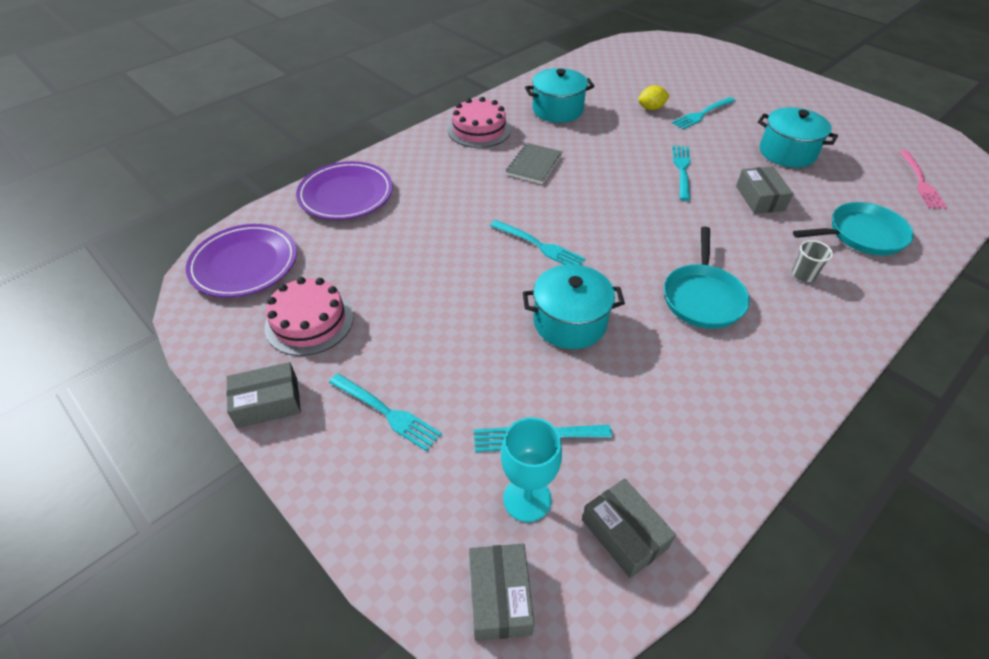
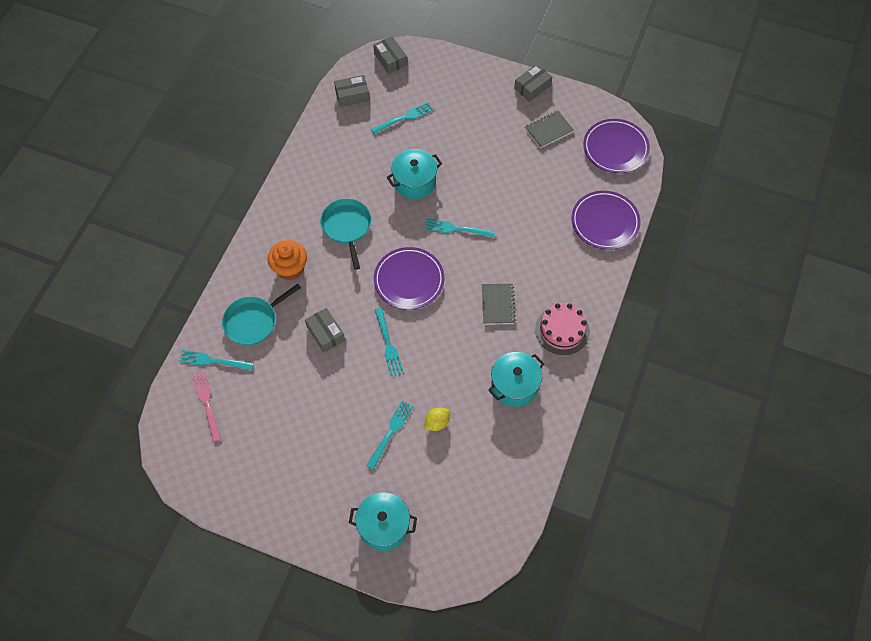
camera: 155 degrees right, 15 degrees up
(309, 321) = (549, 130): pink cake -> grey notebook
(386, 412) = (476, 103): turquoise fork -> turquoise fork (213, 361)
(527, 499) = (396, 93): turquoise goblet -> none
(624, 533) = (352, 95): grey box -> grey box turned 45 degrees counterclockwise
(632, 214) = (409, 280): none -> purple plate
(787, 152) = (311, 401): turquoise pot -> turquoise pot (384, 526)
(803, 275) = (290, 268): grey cup -> orange cupcake

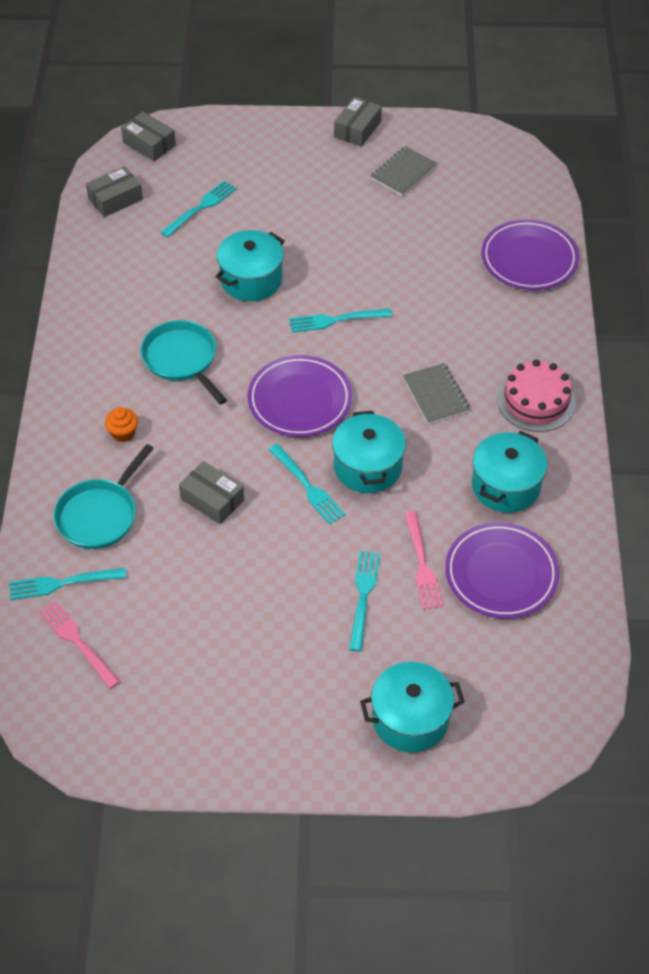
camera: 20 degrees left, 10 degrees down
(290, 268) = (123, 433): orange cupcake -> orange cupcake, size x0.56
(432, 342) = (368, 467): none -> turquoise pot
(437, 423) = (422, 564): yellow lemon -> pink fork
(615, 148) = (500, 171): purple plate -> purple plate (501, 574)

